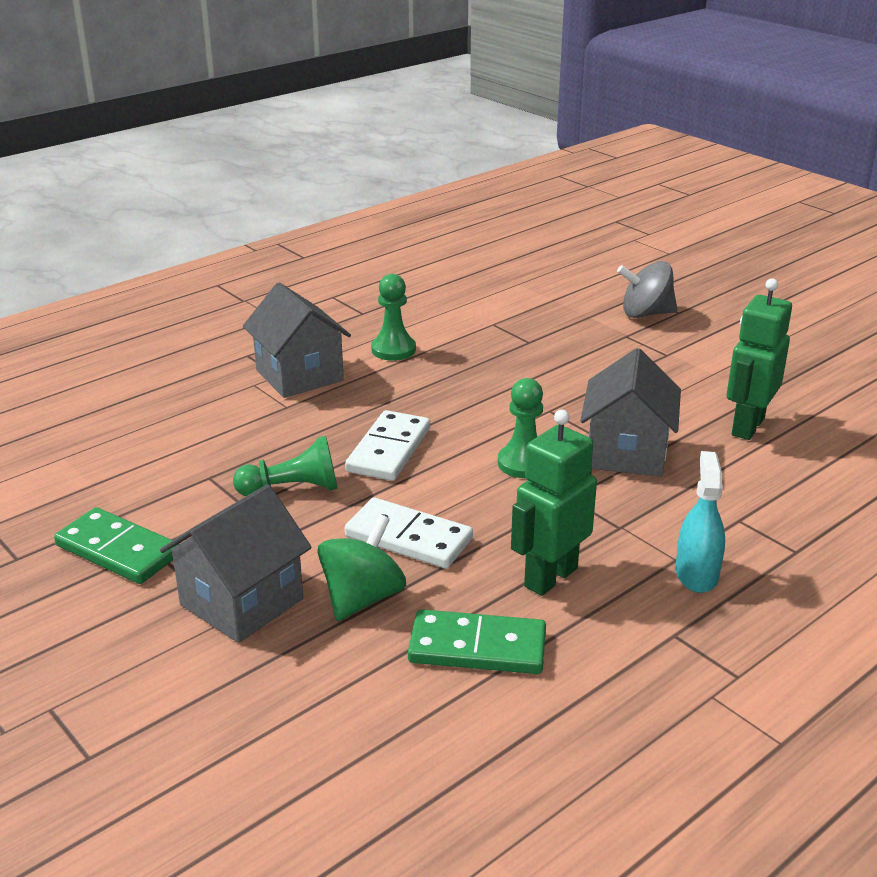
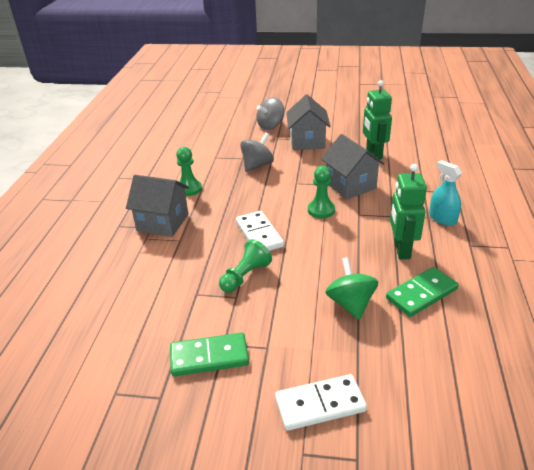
camera: 40 degrees left, 5 degrees up
(241, 602) = (306, 340): grey house -> grey house (307, 142)
(408, 538) = (327, 267): white domino -> white domino (320, 405)
(532, 360) = (257, 165): none -> grey spinning top

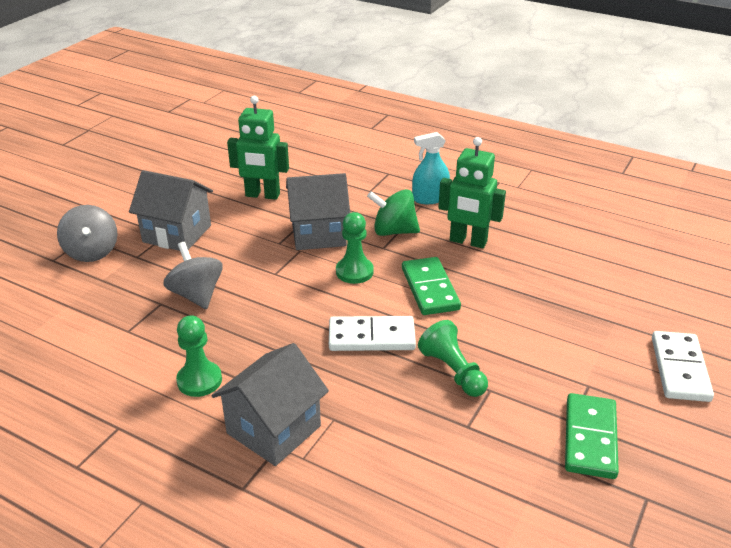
camera: 70 degrees left, 0 degrees up
(350, 304) = (540, 304): green spinning top -> green spinning top (394, 231)
(421, 294) = (544, 254): green domino -> green domino (429, 289)

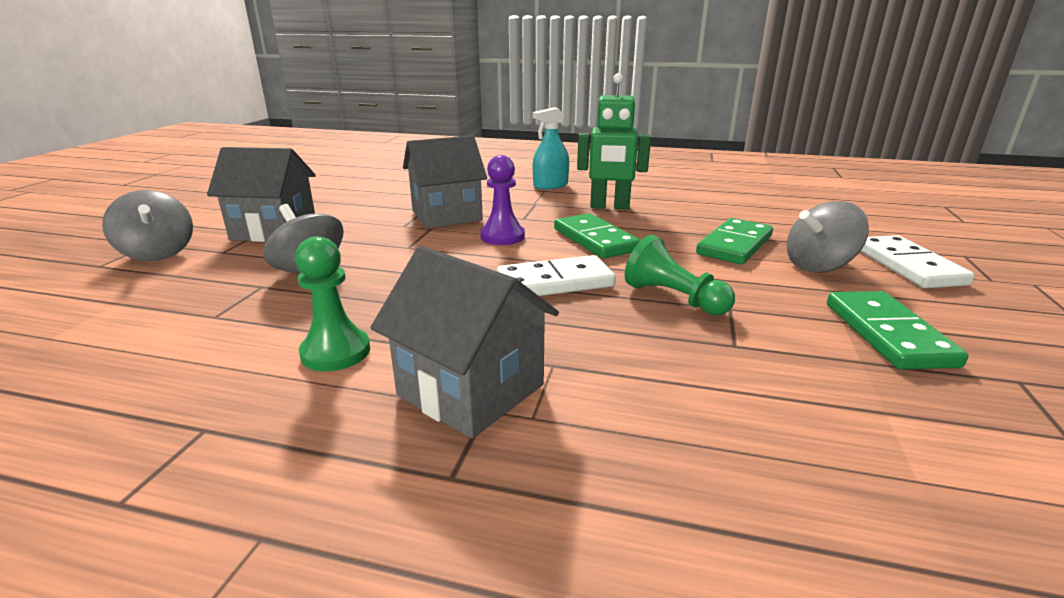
camera: 15 degrees left, 10 degrees down
(262, 195) = (371, 197): green robot -> none
(273, 429) = (471, 390): grey house -> grey house turned 75 degrees counterclockwise
(354, 272) = (502, 236): green pawn -> purple pawn
(394, 231) = (528, 207): green spinning top -> none
(546, 316) = (735, 245): none -> green domino
(599, 355) = (818, 266): none -> grey spinning top

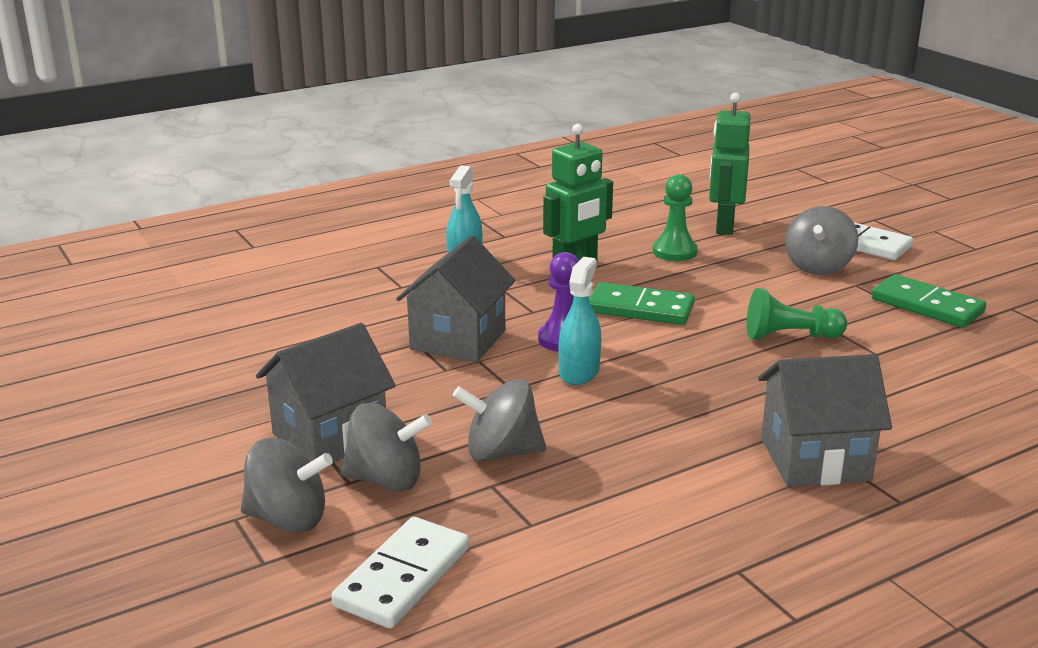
camera: 45 degrees left, 0 degrees up
(234, 258) = (386, 480): none -> grey spinning top
(336, 352) = (688, 489): green pawn -> green pawn (674, 252)
(465, 255) = (579, 372): none -> turquoise spray bottle
(555, 282) = (697, 362): white domino -> white domino (402, 577)
(735, 245) = (740, 269): green domino -> none
(783, 219) = (724, 226): none -> green robot

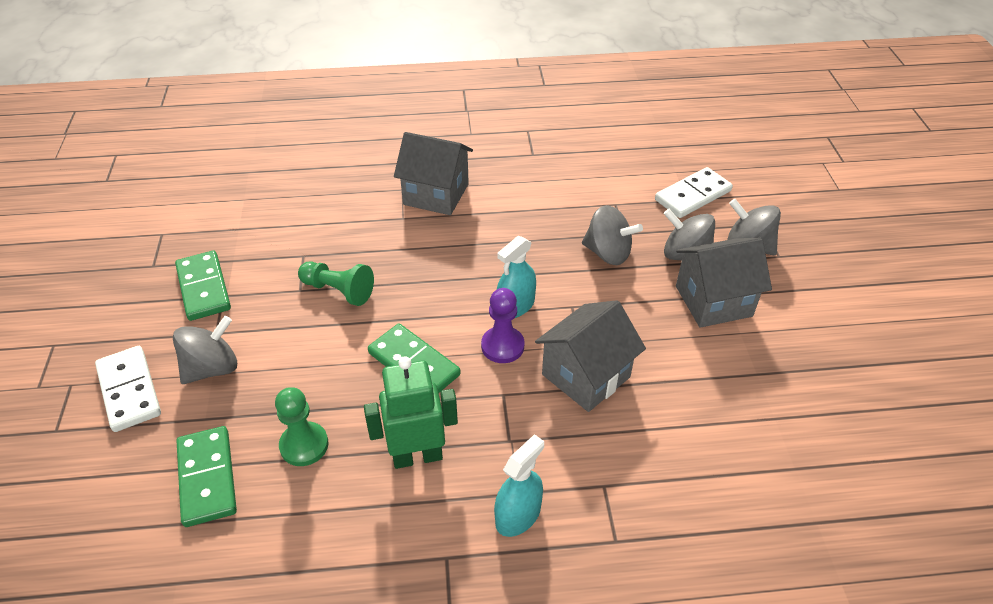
camera: 155 degrees left, 20 degrees up
(724, 226) = (207, 478): green robot -> green domino

